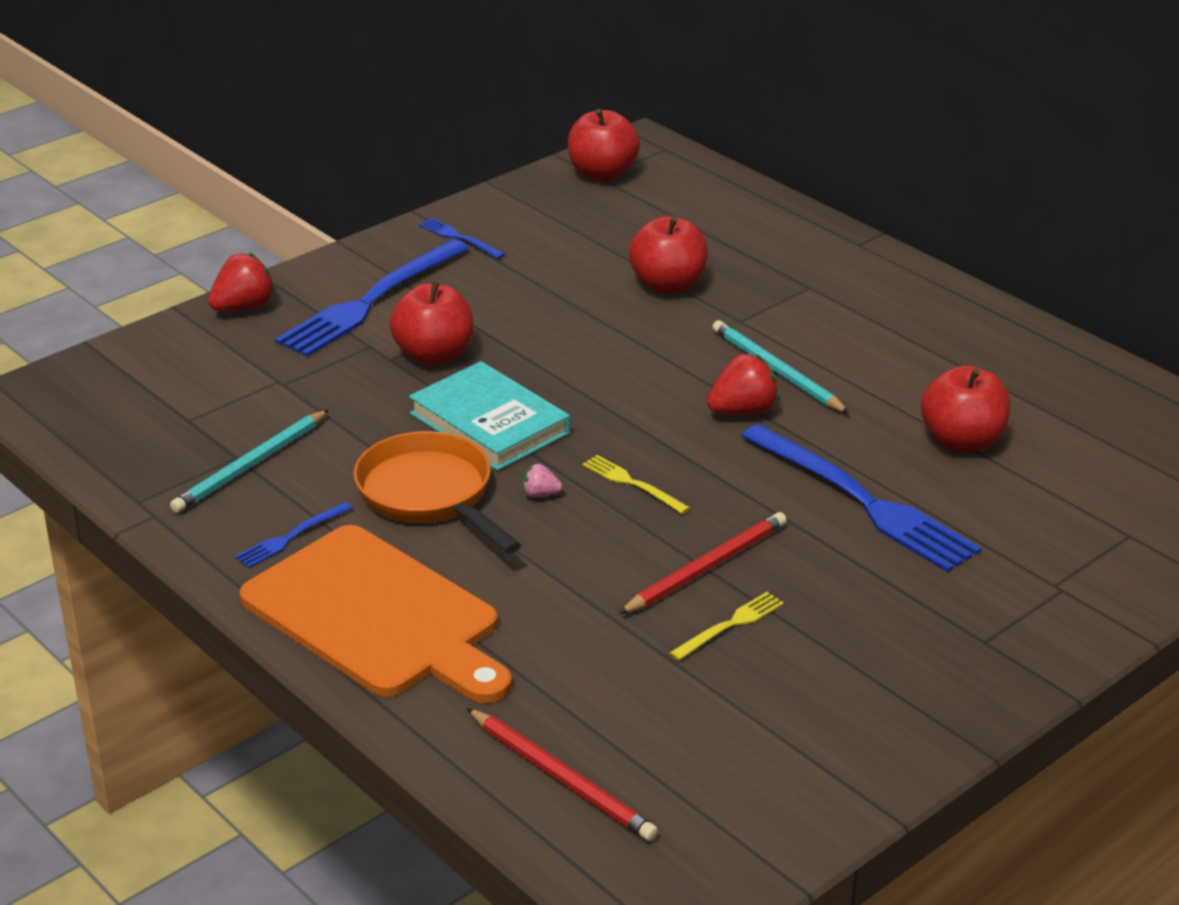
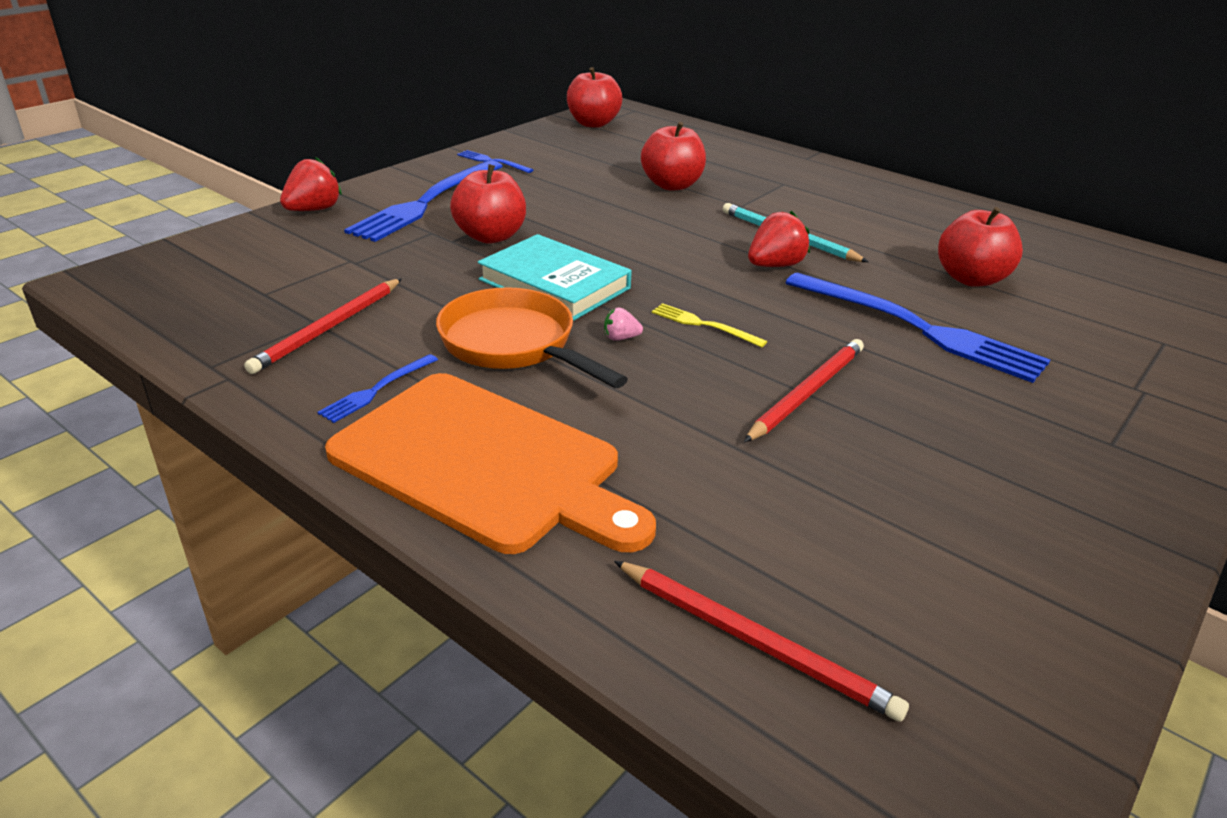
camera: 10 degrees left, 0 degrees up
(250, 465) = (329, 328): turquoise pencil -> red pencil
(730, 625) = (858, 446): yellow fork -> none

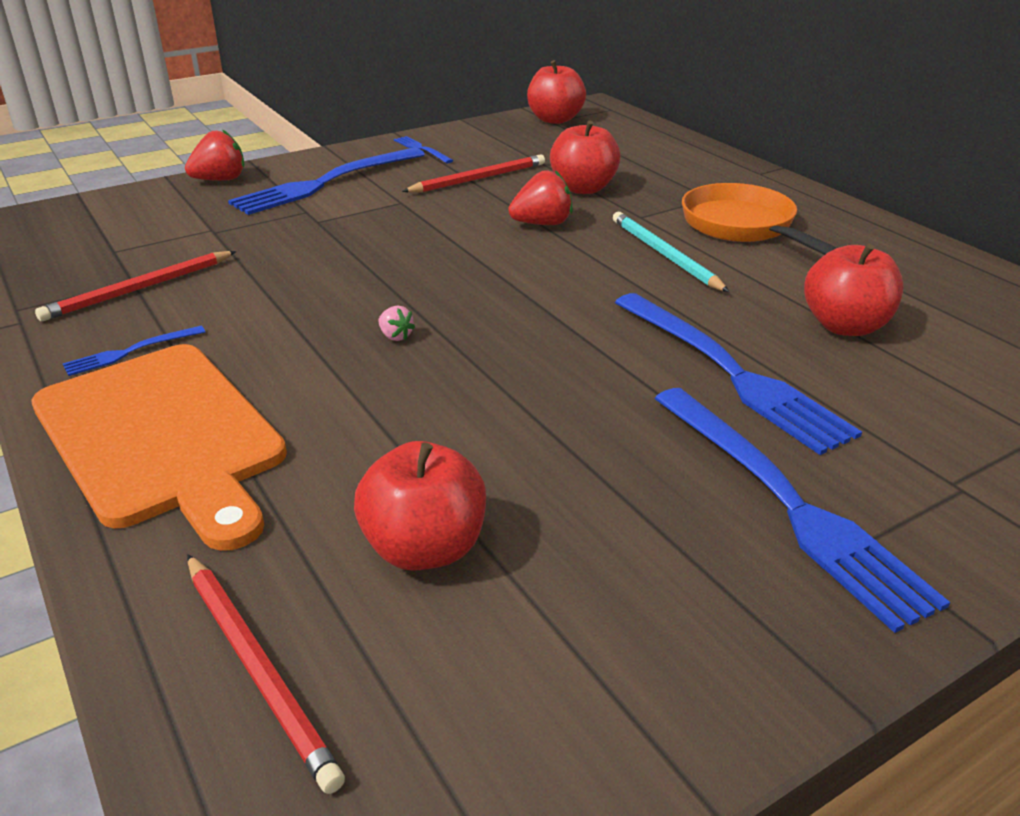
camera: 20 degrees right, 0 degrees up
(490, 236) = (357, 221): red apple -> red apple (424, 548)
(514, 345) = (287, 328): orange pan -> orange pan (742, 227)
(554, 284) = (377, 274): turquoise book -> none
(620, 338) = (395, 336): pink strawberry -> pink strawberry turned 150 degrees counterclockwise
(704, 325) = (492, 335): yellow fork -> none
(775, 265) = (623, 283): red strawberry -> red strawberry (542, 224)
(807, 392) = (541, 422): red pencil -> red pencil (478, 178)
(1038, 423) = (786, 502): none -> blue fork

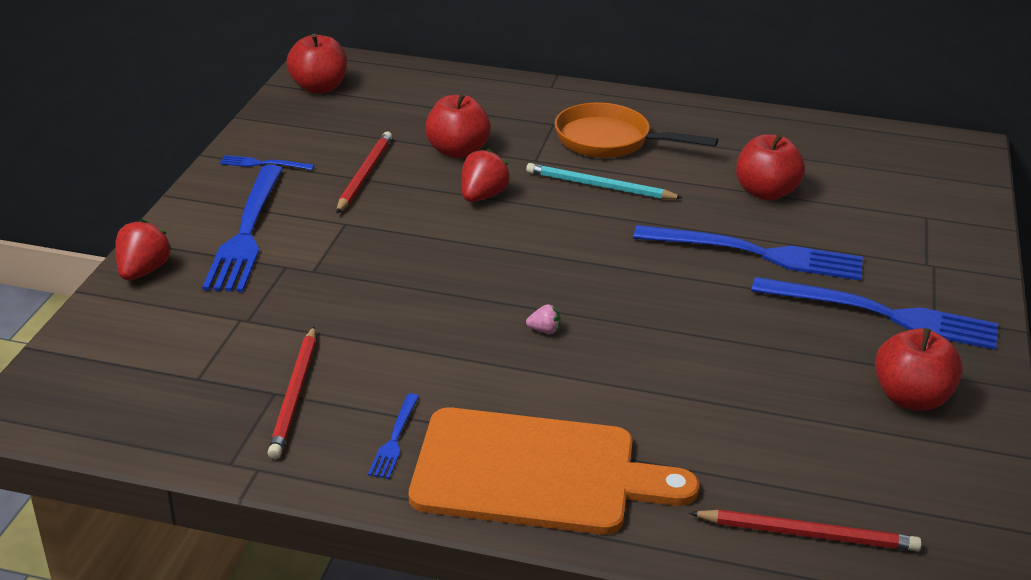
camera: 45 degrees left, 0 degrees up
(424, 548) = (778, 436): red apple -> red apple (911, 398)

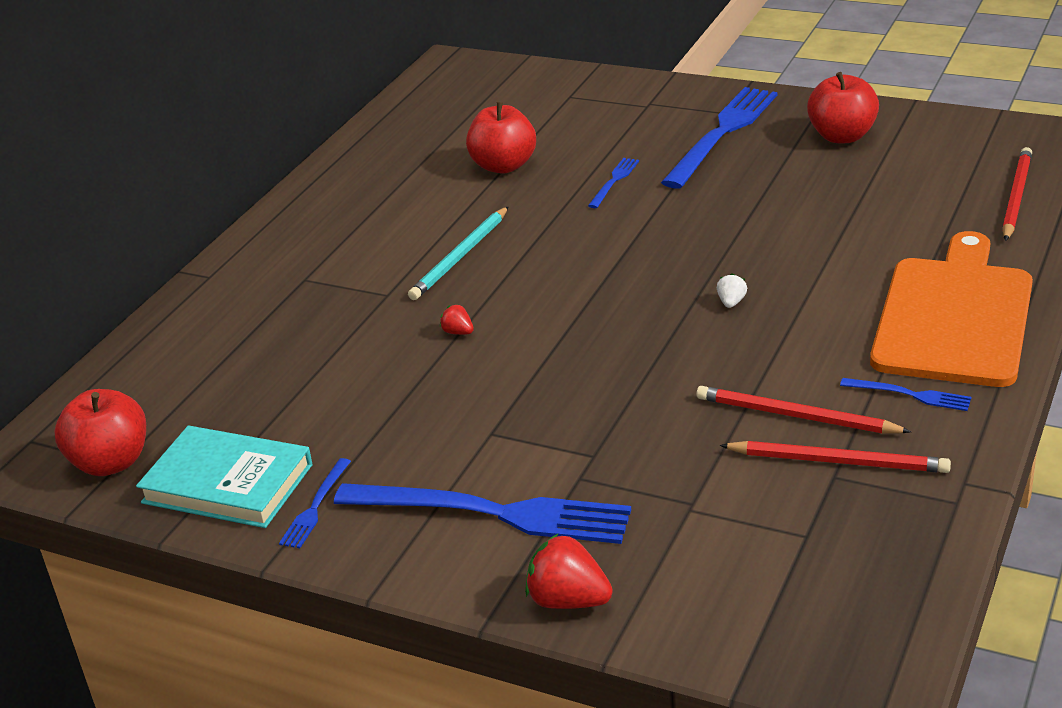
camera: 75 degrees left, 0 degrees up
(292, 130) = (227, 484): none -> turquoise book
(364, 174) = (376, 419): red pencil -> red pencil (796, 416)
(457, 151) = (344, 348): red apple -> none
(482, 196) = (458, 332): red strawberry -> red strawberry, size x0.52
(544, 330) = (731, 302): pink strawberry -> white strawberry
(610, 141) = (362, 245): orange pan -> none
(755, 254) = (614, 181): blue fork -> blue fork, size x0.45

